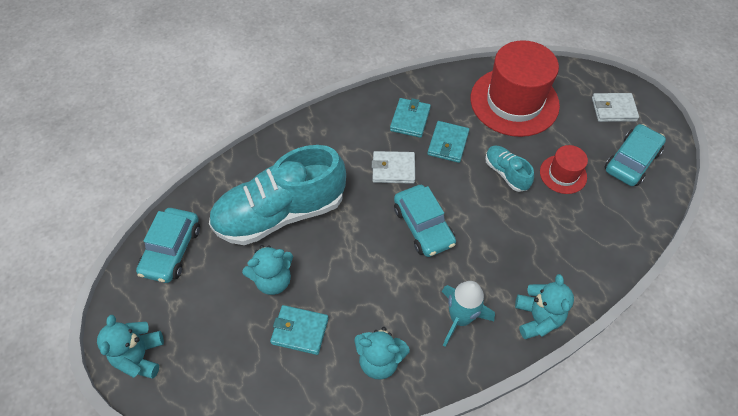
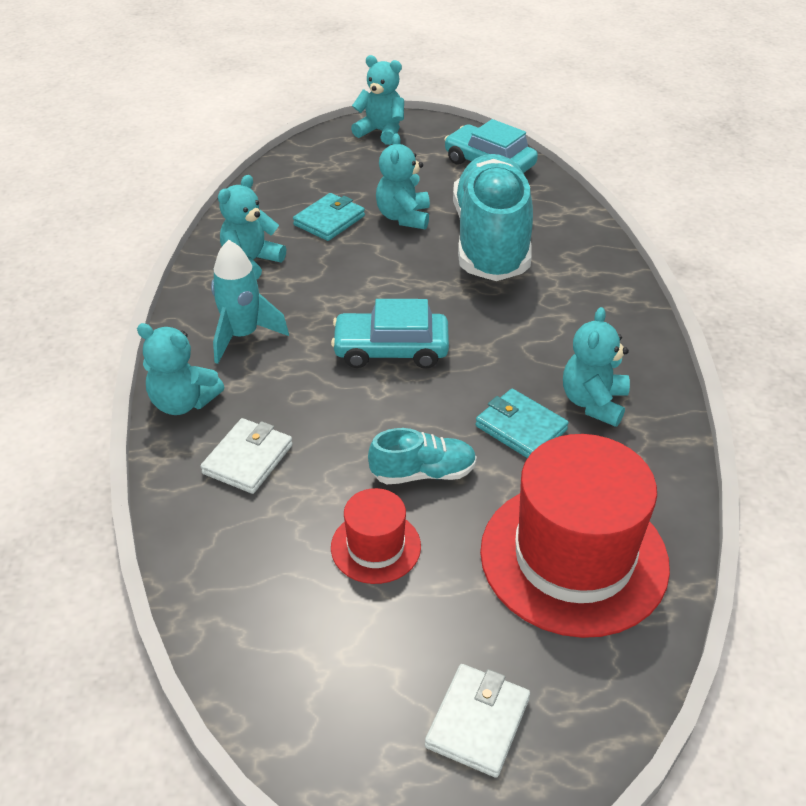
camera: 115 degrees right, 15 degrees down
(393, 169) = (504, 353): white wallet -> white wallet (248, 459)
(410, 119) = (593, 402): turquoise wallet -> turquoise teddy bear
(631, 161) = (339, 671): turquoise car -> none

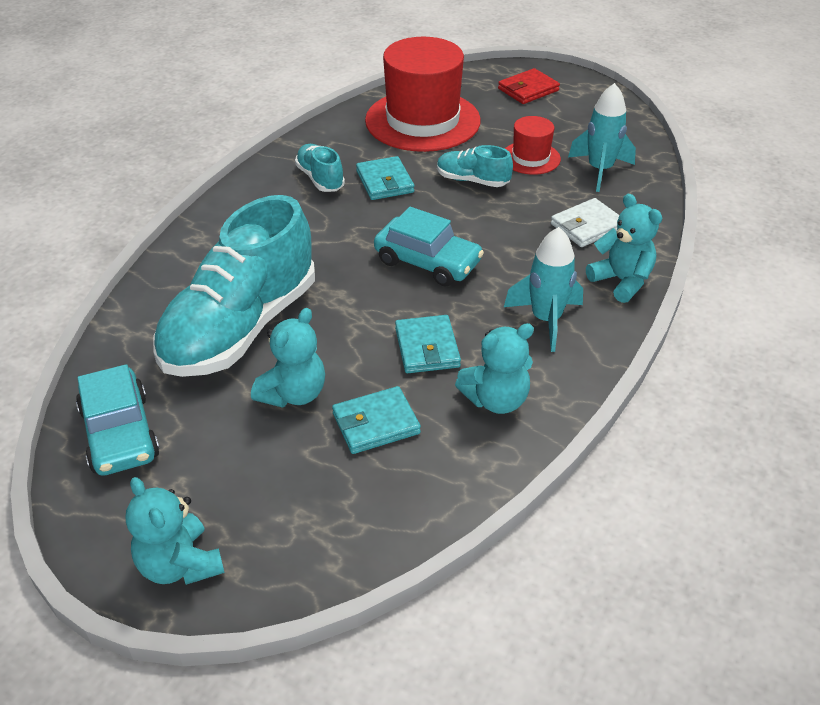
camera: 150 degrees left, 0 degrees up
(269, 564) = (600, 170): none -> turquoise rocket
(331, 278) = (427, 348): none -> turquoise wallet
(477, 722) = (528, 90): white wallet -> red wallet
(593, 402) = (320, 179): turquoise teddy bear -> turquoise shoe

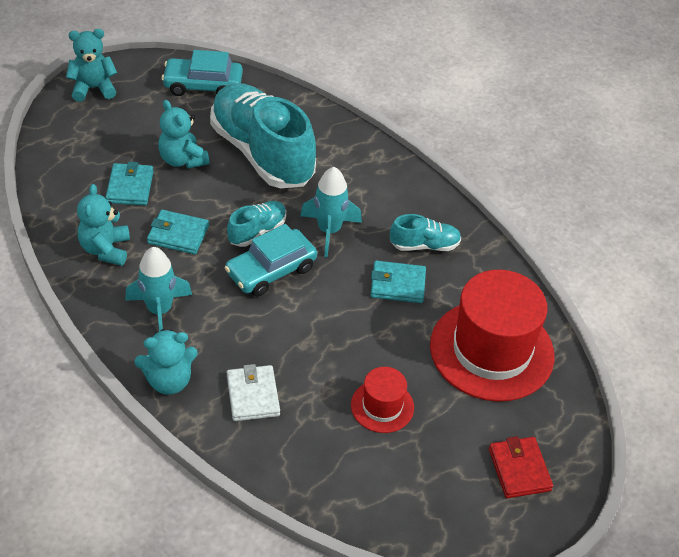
camera: 110 degrees right, 5 degrees up
(472, 180) = (367, 345): turquoise shoe -> turquoise shoe (257, 231)
(600, 170) = (332, 452): turquoise rocket -> turquoise rocket (329, 231)

